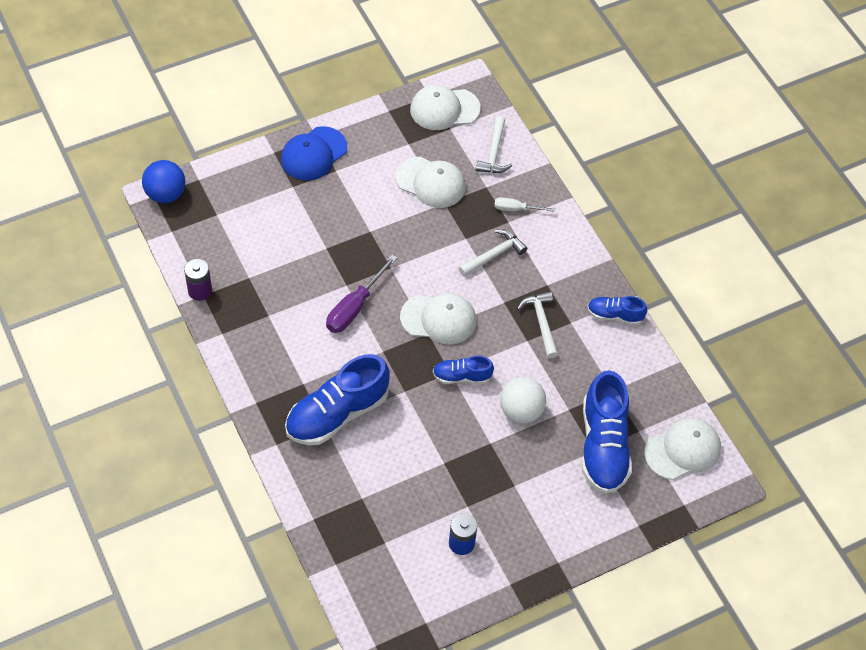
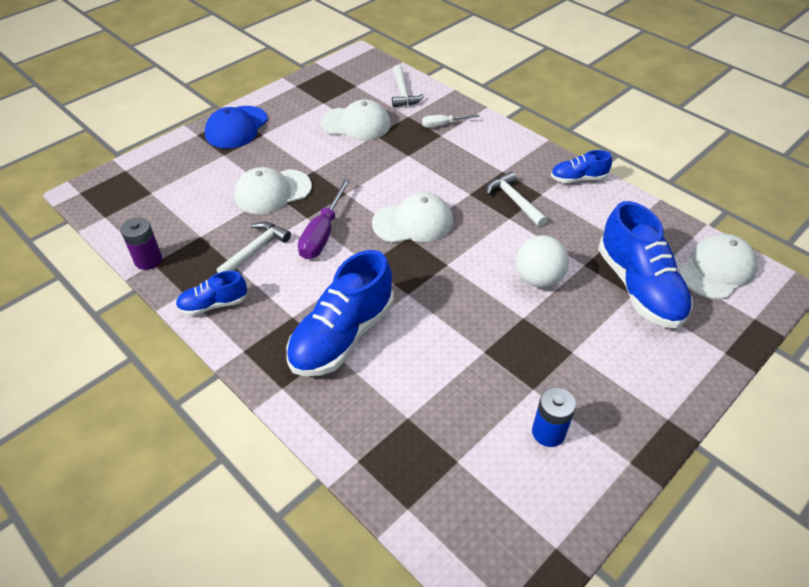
camera: 15 degrees left, 10 degrees down
(166, 194) = (92, 188): blue ball -> none
(444, 109) = (345, 75): white cap -> white cap (272, 192)
(462, 376) = (461, 265): blue shoe -> blue shoe (214, 304)
(494, 255) = (441, 161): white hammer -> white hammer (256, 250)

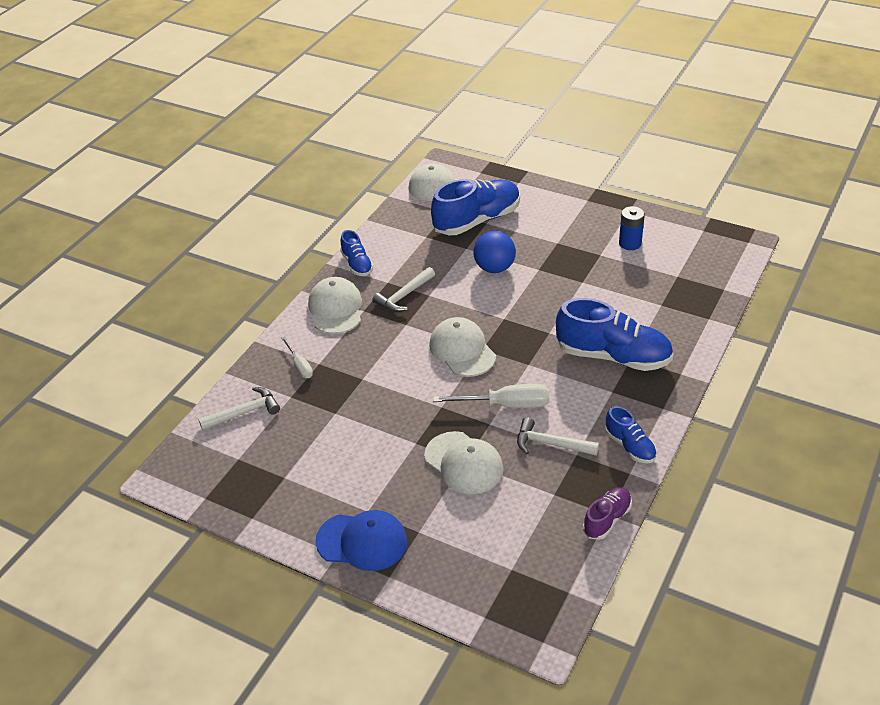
camera: 105 degrees left, 5 degrees down
(148, 260) = (607, 519): purple battery -> purple shoe
(323, 233) = (505, 405): purple screwdriver -> white screwdriver
(356, 124) = (319, 434): white cap -> white cap (336, 309)
(538, 279) = (494, 268): white ball -> blue ball

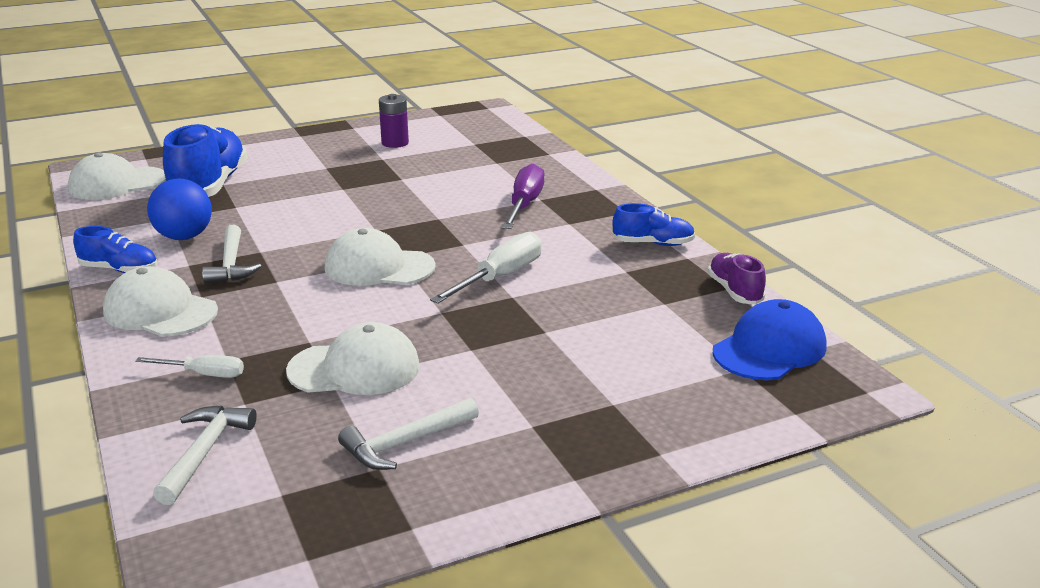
camera: 55 degrees left, 15 degrees down
(362, 541) = (578, 450): blue cap -> blue cap (769, 349)
(464, 463) = (547, 333): white cap -> white cap (354, 369)
(494, 268) = (296, 206): blue ball -> blue ball (184, 237)
(550, 444) = (592, 277): white hammer -> white hammer (405, 443)
(613, 356) = (524, 205): blue shoe -> purple screwdriver
(630, 243) = (395, 143): blue battery -> purple battery

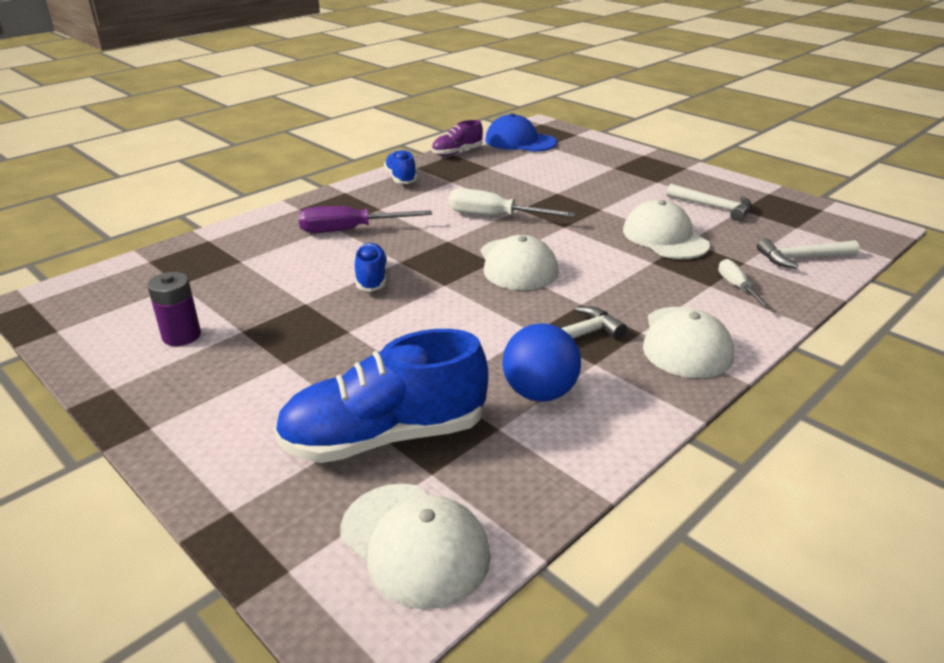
camera: 110 degrees left, 5 degrees up
(119, 270) = (644, 404): blue shoe -> blue shoe (371, 278)

